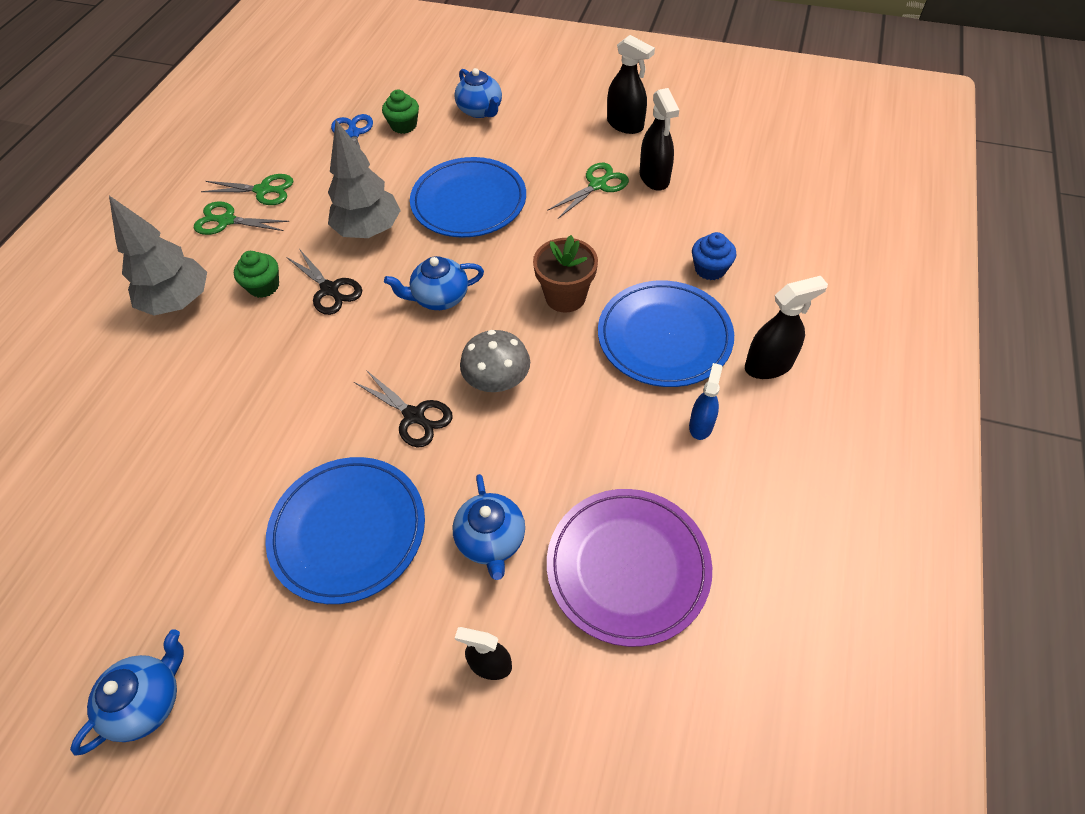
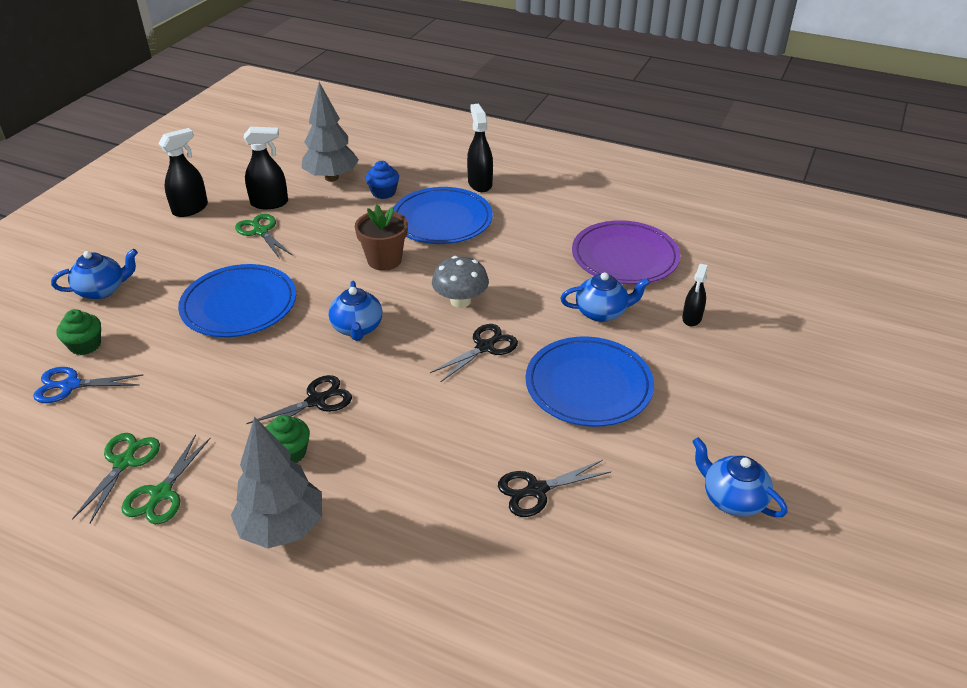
camera: 85 degrees left, 15 degrees down
(192, 489) = (536, 490): none -> black scissors
(369, 230) = (244, 373): grey tree -> grey tree (331, 178)
(701, 425) = (522, 216): blue spray bottle -> none

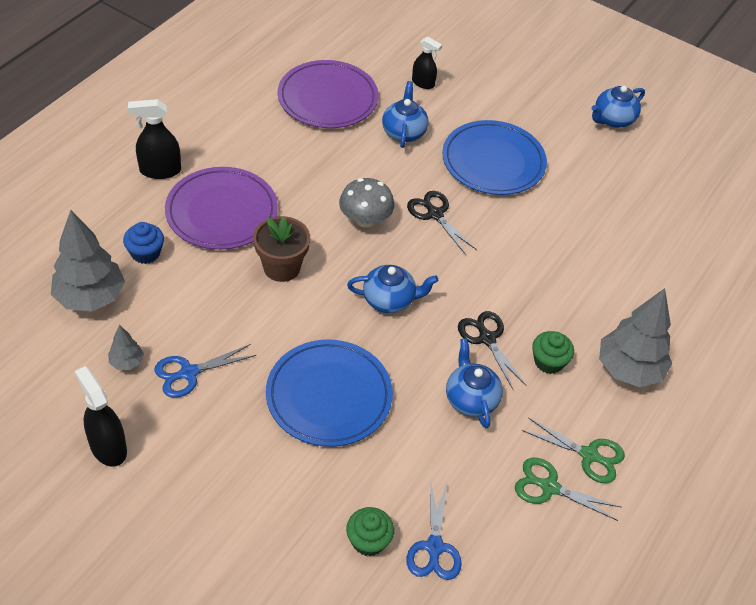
camera: 85 degrees left, 10 degrees up
(102, 290) = (265, 534): blue teapot -> blue teapot (471, 399)
(261, 231) = (189, 373): green scissors -> blue scissors
(270, 203) = (127, 362): black spray bottle -> grey tree
(442, 220) = (222, 212): blue plate -> purple plate
(536, 490) = (599, 214): black scissors -> none

